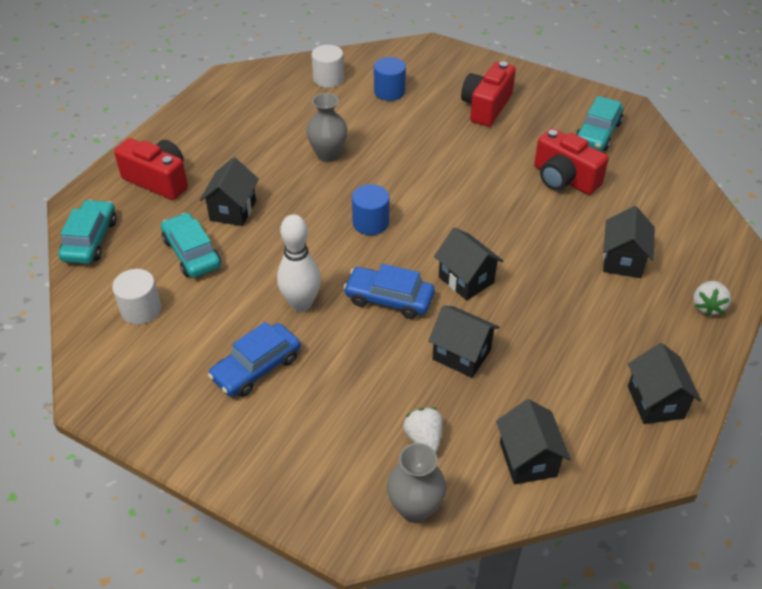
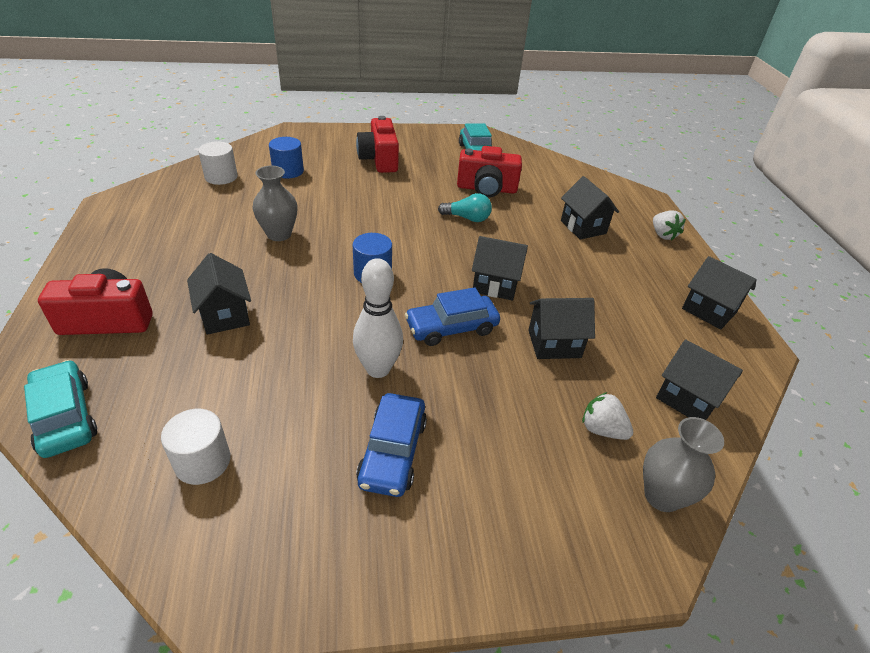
camera: 40 degrees left, 5 degrees down
(192, 253) = (214, 374): turquoise car -> none
(509, 203) = (467, 218): none -> turquoise light bulb

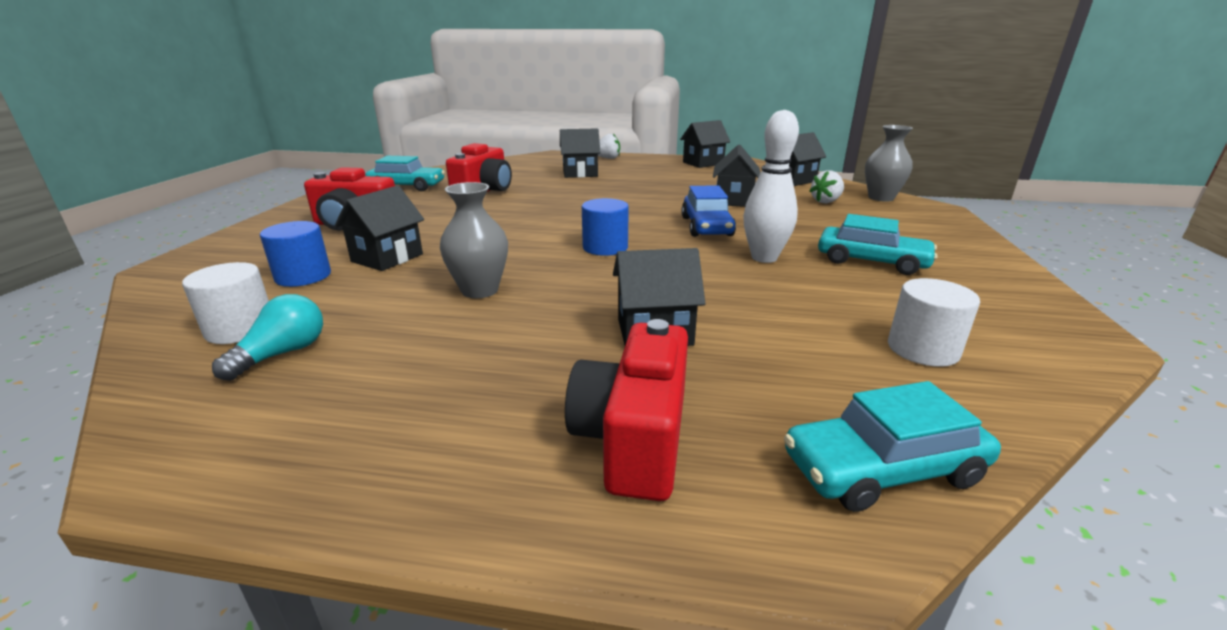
camera: 70 degrees left, 15 degrees down
(393, 452) = (871, 261): blue car -> turquoise car
(467, 218) = (531, 203): turquoise light bulb -> turquoise light bulb (282, 354)
(495, 285) = (649, 206): black house -> black house (387, 258)

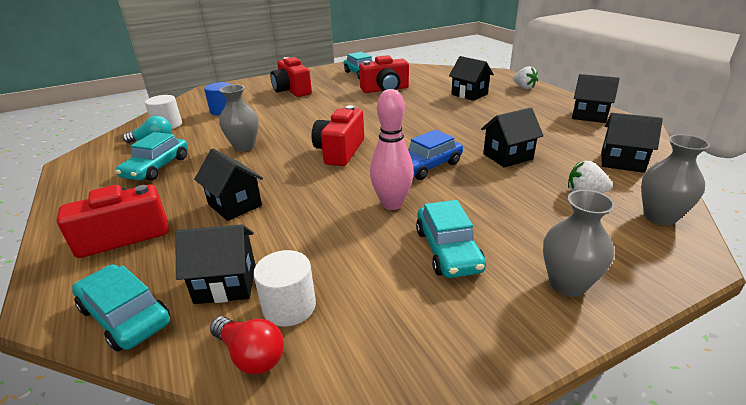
camera: 55 degrees right, 5 degrees up
(387, 258) = (260, 114): black house -> black house (226, 284)
(415, 369) = (157, 167): none -> turquoise car
(605, 247) = (340, 151): blue cylinder -> red camera
(764, 258) = (392, 204): white bowling pin -> pink bowling pin
(949, 243) = (567, 284): none -> grey vase
(1003, 389) = (251, 355): none -> red light bulb

